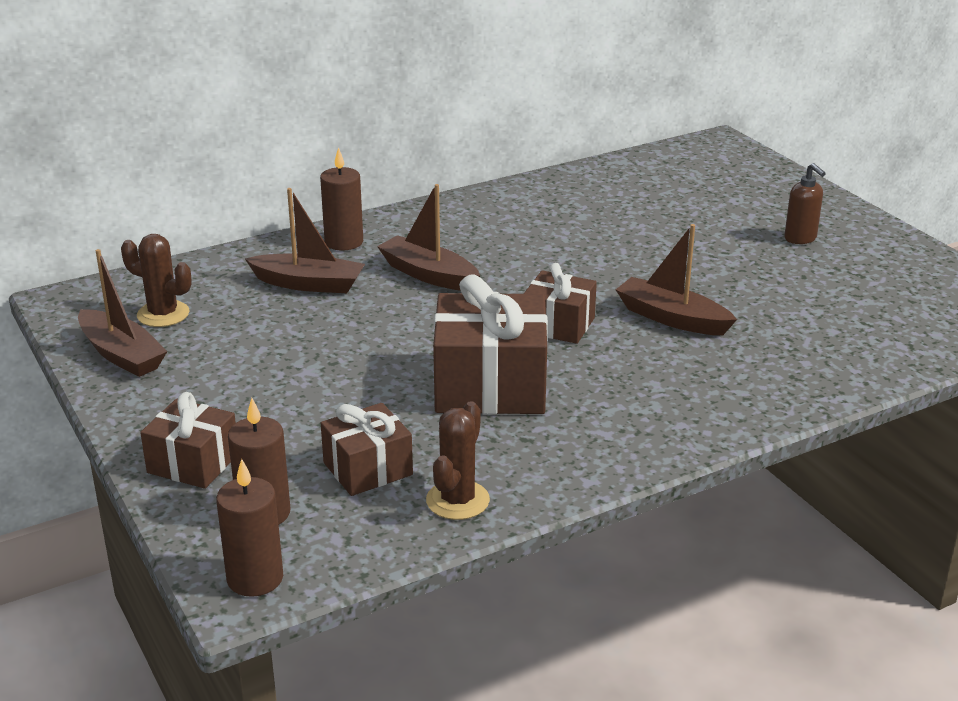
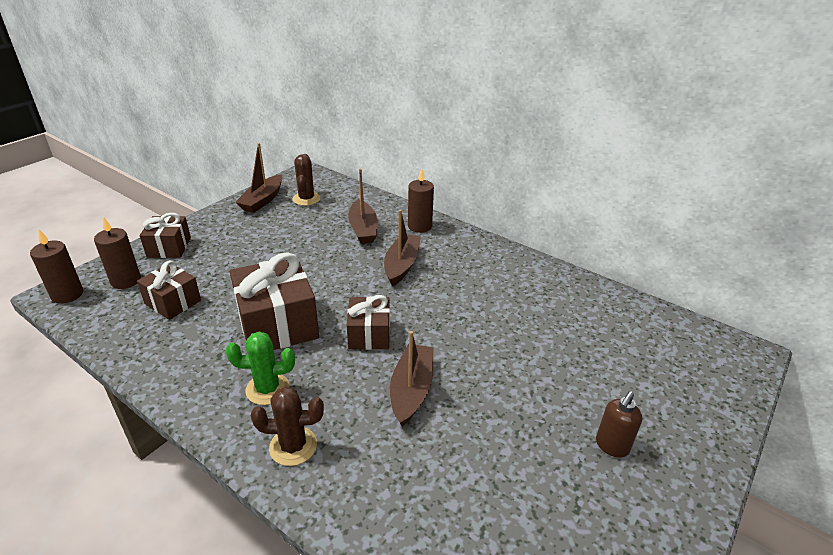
camera: 65 degrees right, 5 degrees up
(457, 500) = (144, 344): brown cactus -> brown cactus (293, 446)
(615, 409) = (267, 389): none -> green cactus

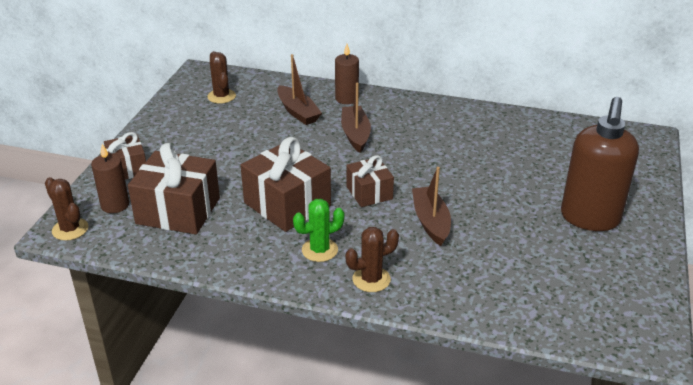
camera: 20 degrees left, 0 degrees up
(67, 294) = (70, 229): brown candle -> brown cactus
(173, 302) = (178, 211): brown gift -> brown gift, size x1.70
(262, 200) = (179, 107): brown boat -> none
(611, 446) = (590, 219): brown soap dispenser -> brown soap dispenser, size x2.30

